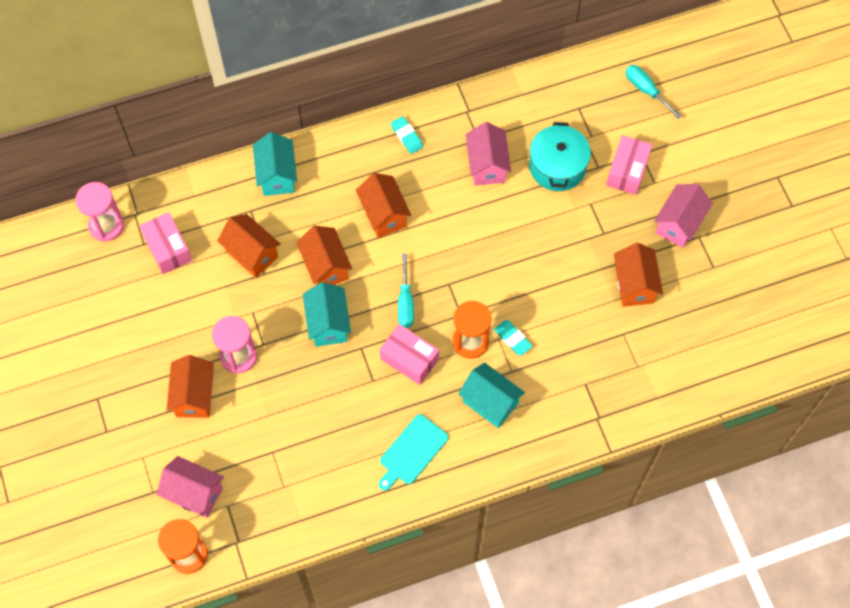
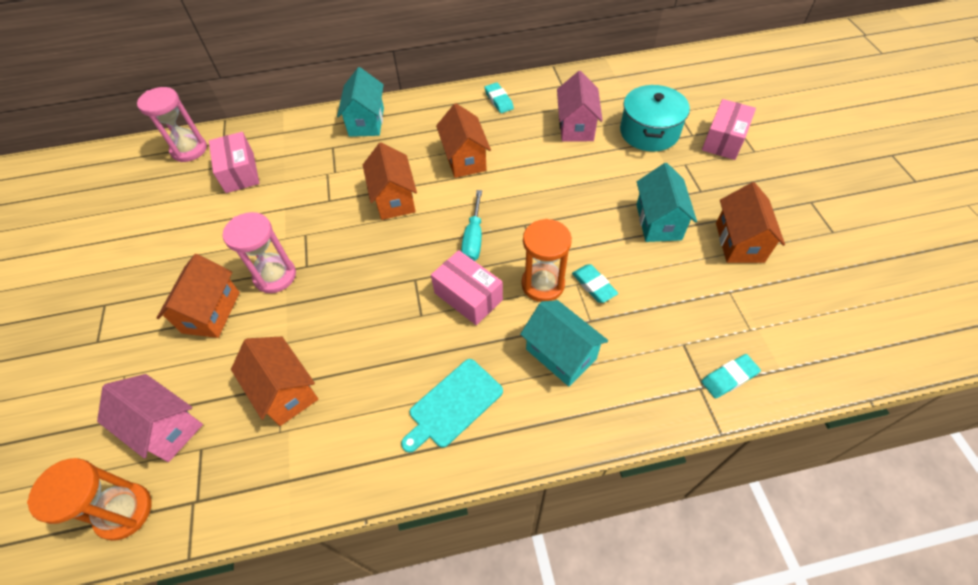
camera: 10 degrees right, 10 degrees down
(252, 254) = (321, 182): orange house -> orange house (285, 391)
(328, 324) = (383, 252): turquoise house -> turquoise house (658, 222)
(618, 408) = (729, 378): none -> turquoise eraser
(646, 90) = (739, 80): turquoise screwdriver -> none
(679, 224) = (786, 188): pink house -> none

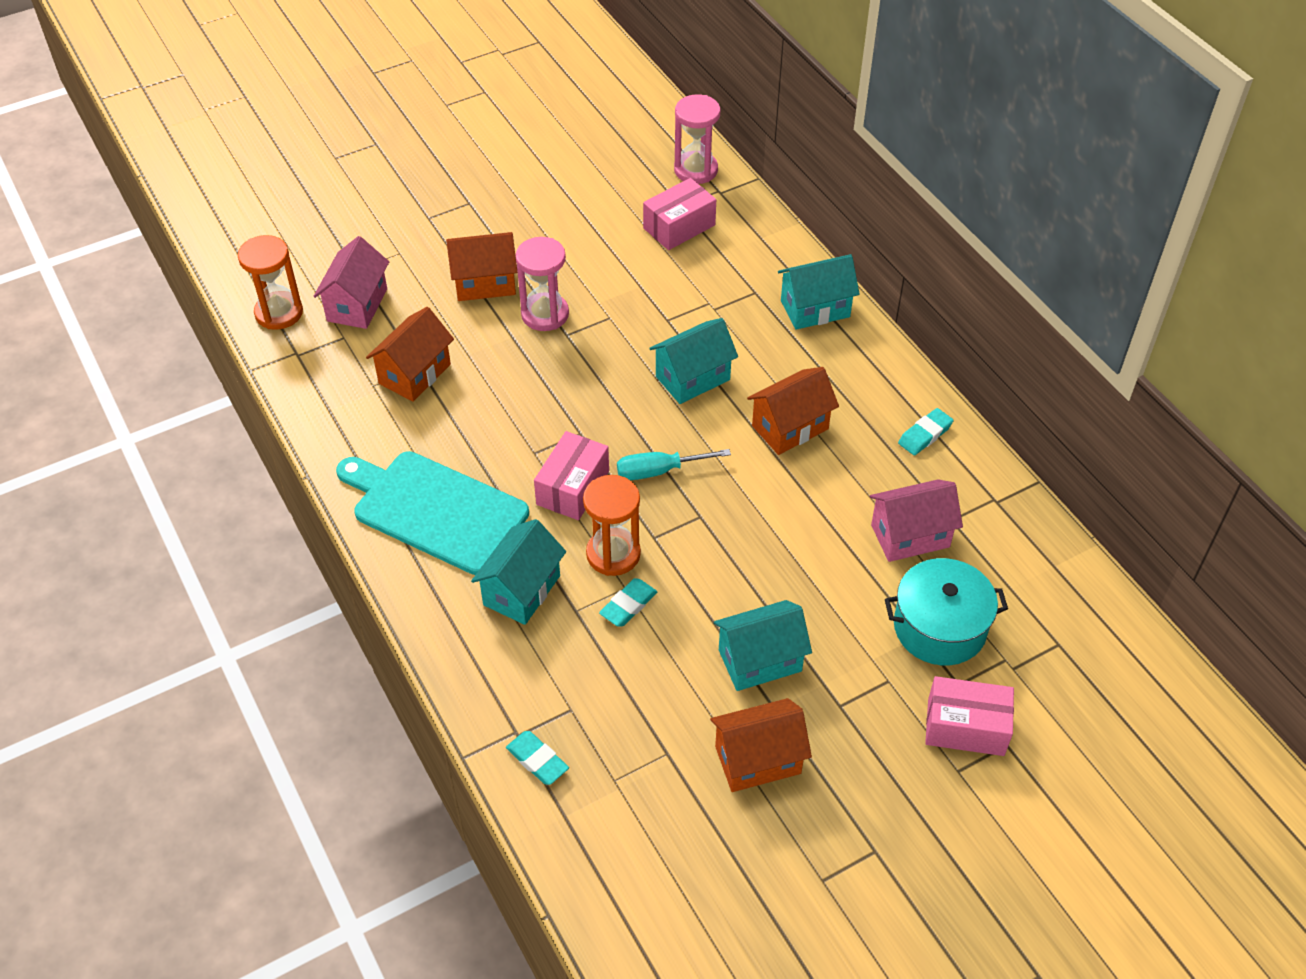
camera: 70 degrees right, 5 degrees down
(394, 199) = (692, 378): orange house -> turquoise house
(453, 405) = (435, 510): turquoise cutting board -> turquoise cutting board, size x1.68

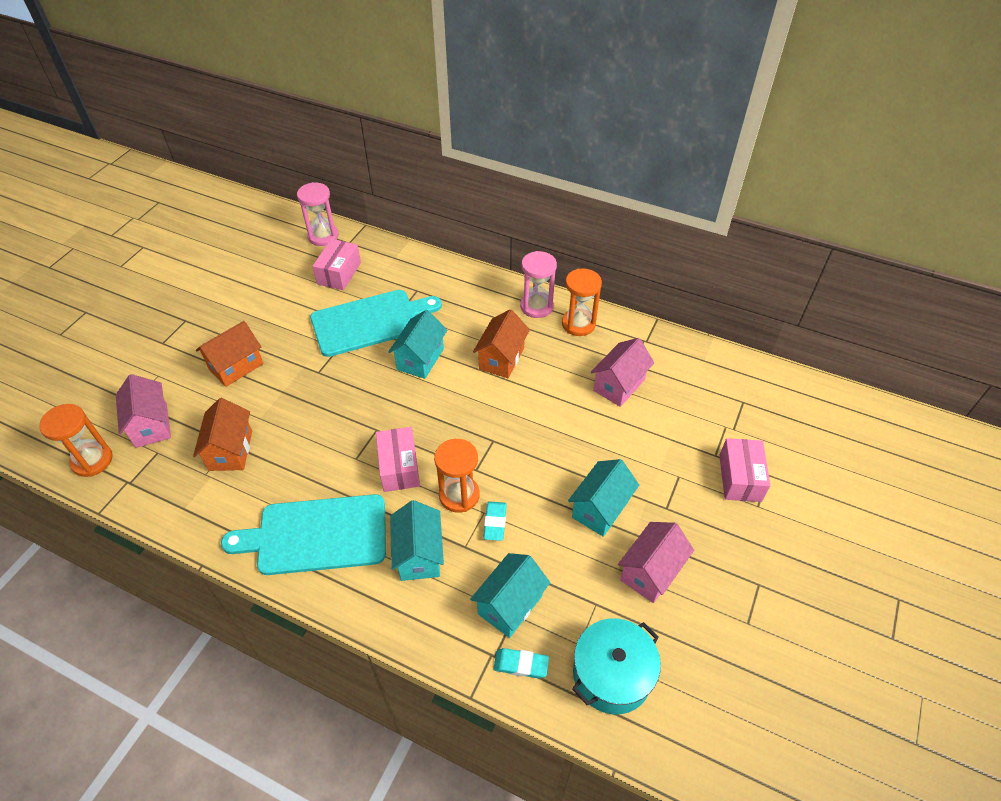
camera: 35 degrees left, 0 degrees up
(545, 314) = (293, 366): pink hourglass -> pink hourglass (536, 306)
(659, 471) = (446, 426): turquoise screwdriver -> none
(669, 304) = (370, 322): none -> turquoise cutting board
(758, 760) = (650, 572): orange house -> pink house
(815, 309) = (459, 283): turquoise house -> turquoise house (510, 605)
(925, 435) = (578, 324): turquoise eraser -> orange hourglass
(939, 627) = (678, 428): turquoise pot -> turquoise pot (612, 674)
(965, 727) = (740, 478): pink box -> pink box turned 60 degrees counterclockwise

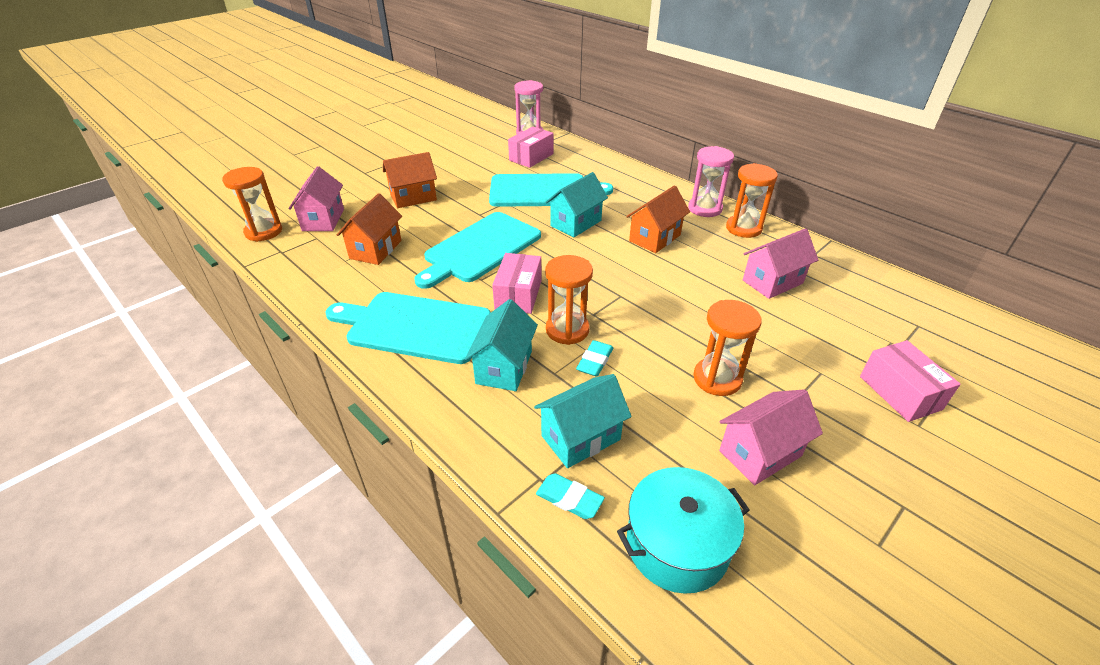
camera: 20 degrees right, 10 degrees down
(338, 419) = (480, 249): none -> turquoise cutting board
(600, 509) = (717, 379): turquoise house -> orange hourglass
(740, 478) = (900, 392): pink box -> pink box turned 45 degrees counterclockwise

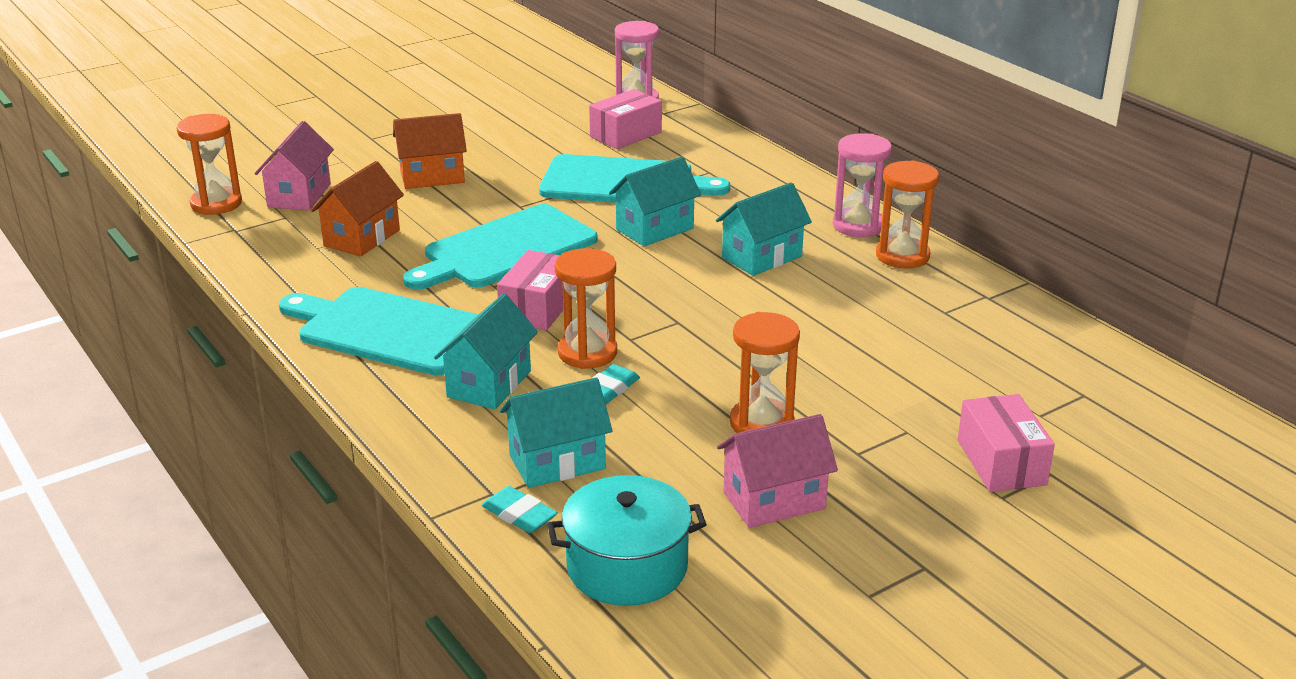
camera: 10 degrees right, 10 degrees down
(655, 238) = (762, 257): orange house -> turquoise house
(772, 282) = (904, 325): pink house -> none

